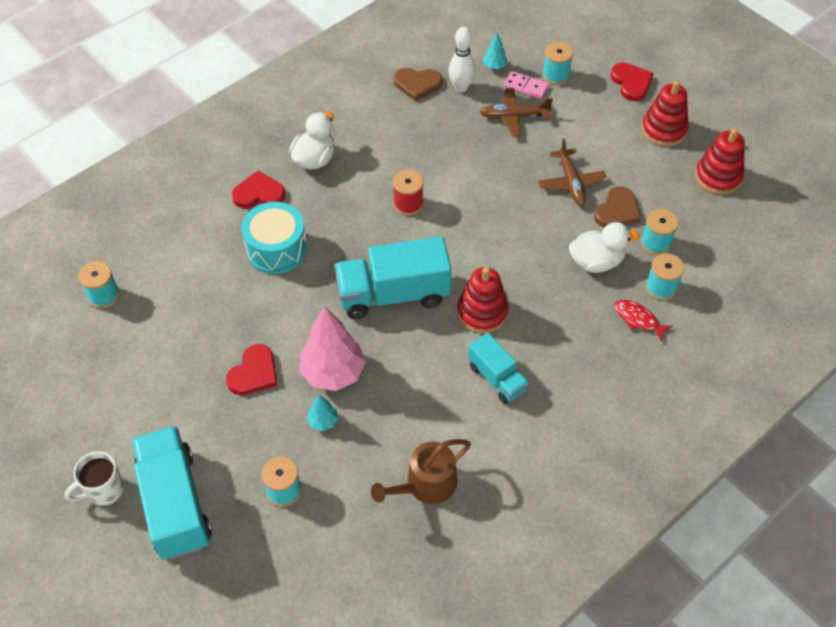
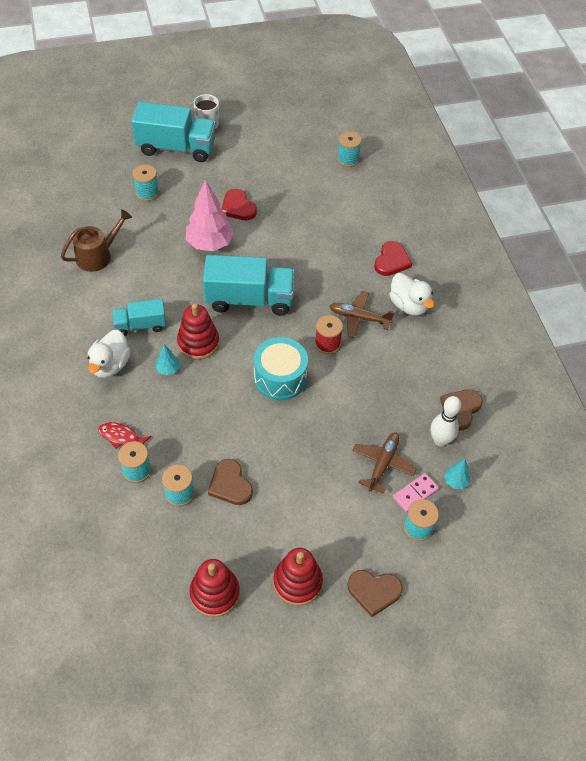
camera: 115 degrees right, 0 degrees up
(276, 249) = (332, 252): turquoise drum -> turquoise drum (280, 378)
(323, 421) = (178, 226): turquoise tree -> turquoise tree (168, 369)
(393, 294) = (249, 299): turquoise truck -> turquoise truck turned 75 degrees clockwise
(426, 484) = (97, 256): brown watering can -> brown watering can turned 60 degrees clockwise
(571, 183) = (281, 466): brown plane -> brown plane (359, 318)
(596, 262) = (191, 439): white duck -> white duck (110, 365)
(631, 83) = (374, 591): red heart -> brown heart
(638, 319) = (121, 437): red fish -> red fish turned 135 degrees counterclockwise

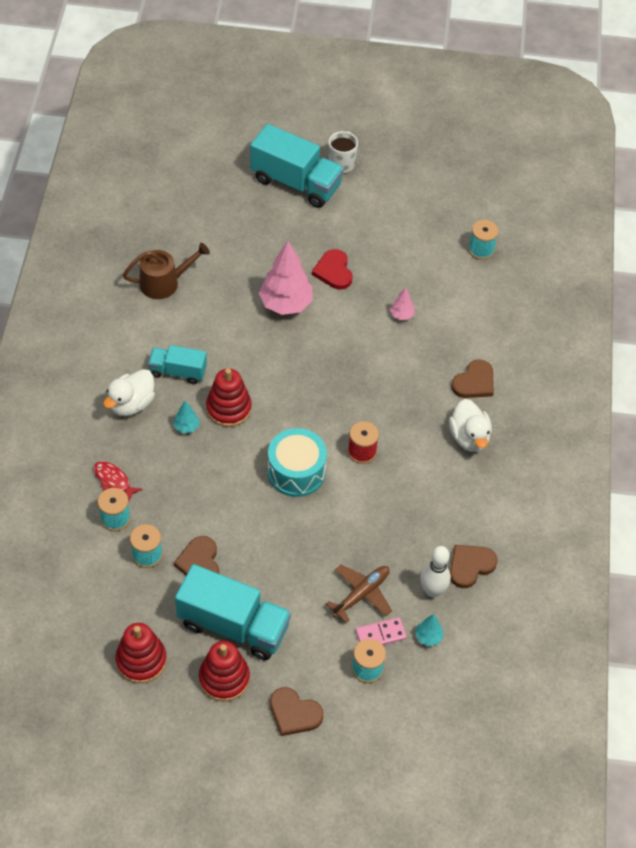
camera: 20 degrees right, 0 degrees up
(147, 193) = (243, 227): turquoise spool -> none
(249, 299) = (301, 378): turquoise truck -> turquoise truck (233, 625)
(309, 225) = (401, 315): none -> pink tree
(359, 318) = (408, 434): brown plane -> none
(391, 261) = (474, 382): red heart -> brown heart

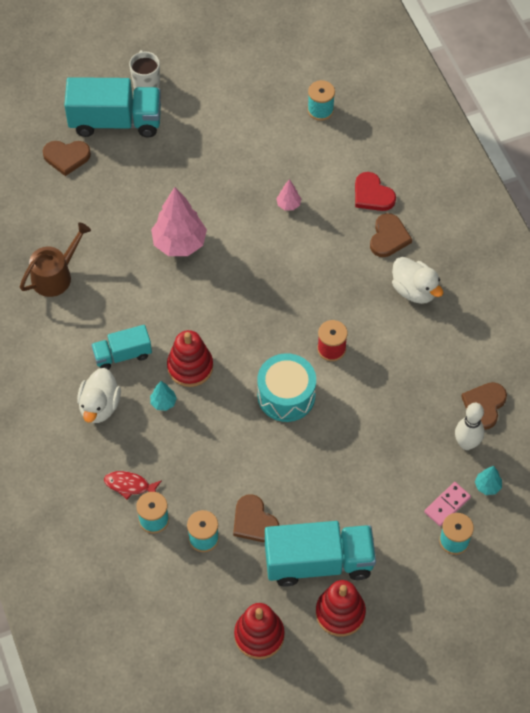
camera: 25 degrees left, 5 degrees up
(294, 713) = (418, 612): brown heart -> brown heart (66, 157)
(333, 271) = (203, 191): red heart -> red heart (372, 194)
(361, 594) = (409, 477): brown plane -> none

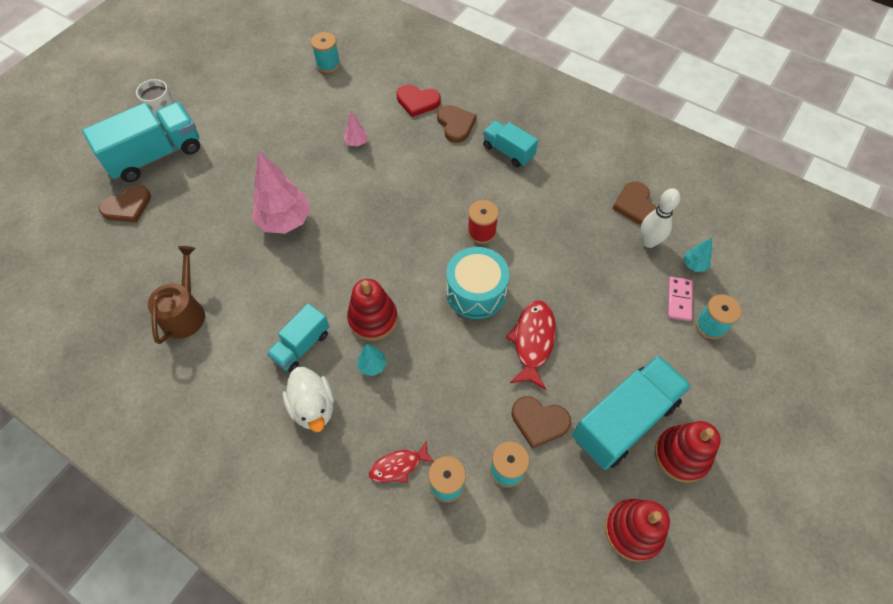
camera: 35 degrees left, 0 degrees up
(299, 462) = (533, 341): none -> red fish
(414, 290) = (508, 151): white duck -> turquoise truck

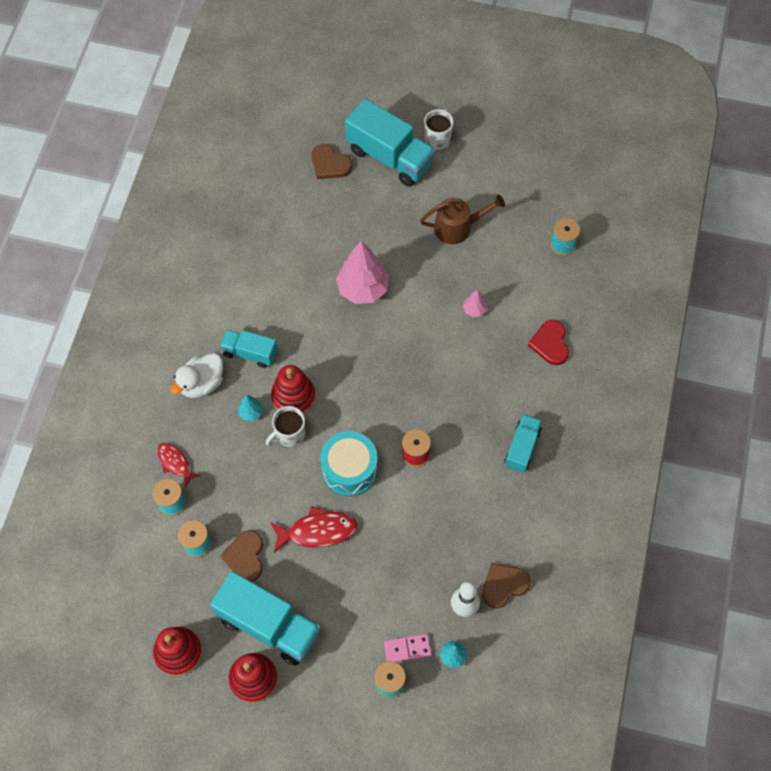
camera: 70 degrees right, 5 degrees up
(185, 313) = (248, 256): brown watering can -> brown watering can (457, 227)
(415, 335) = (289, 435): none -> white mug
(456, 125) = (535, 389): brown heart -> none

